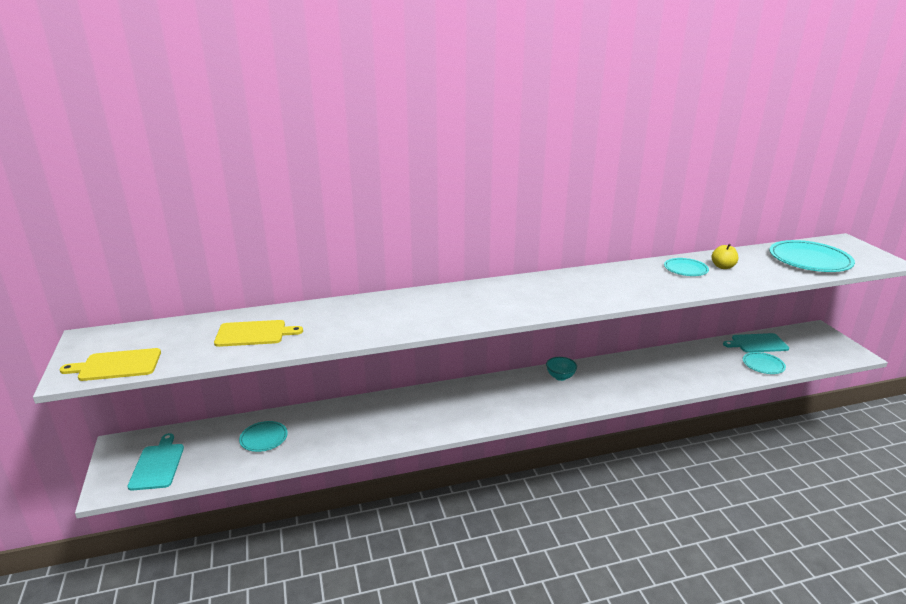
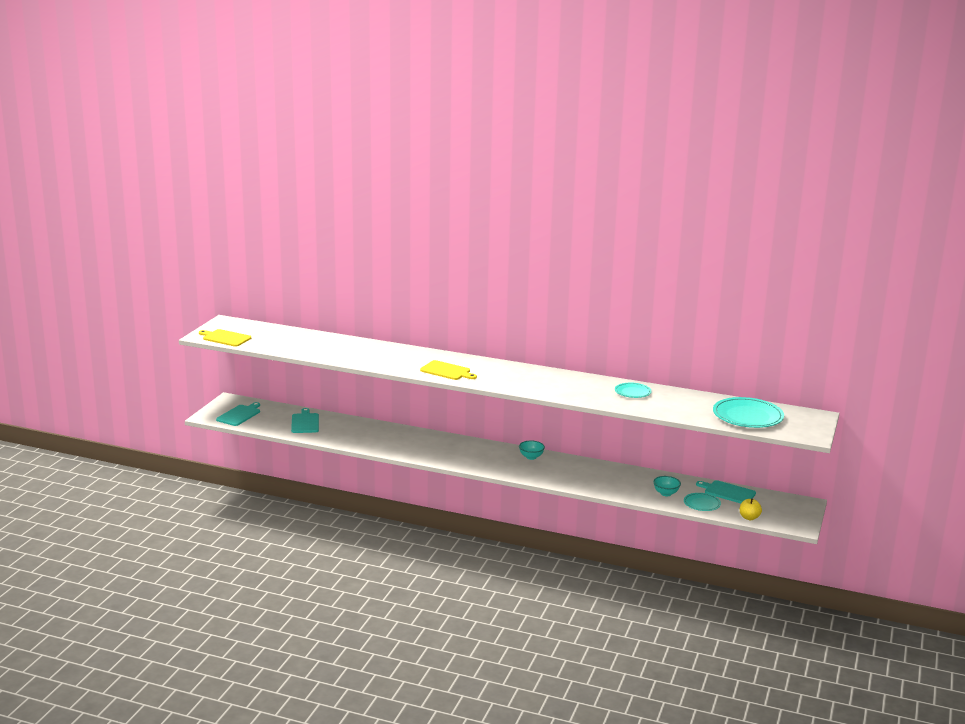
camera: 35 degrees right, 5 degrees down
(254, 334) = (305, 344): yellow cutting board -> yellow cutting board (447, 371)
(264, 438) = (305, 422): turquoise plate -> turquoise cutting board
(723, 267) = (665, 399): yellow apple -> yellow apple (749, 518)
(723, 367) = (666, 493): none -> turquoise bowl

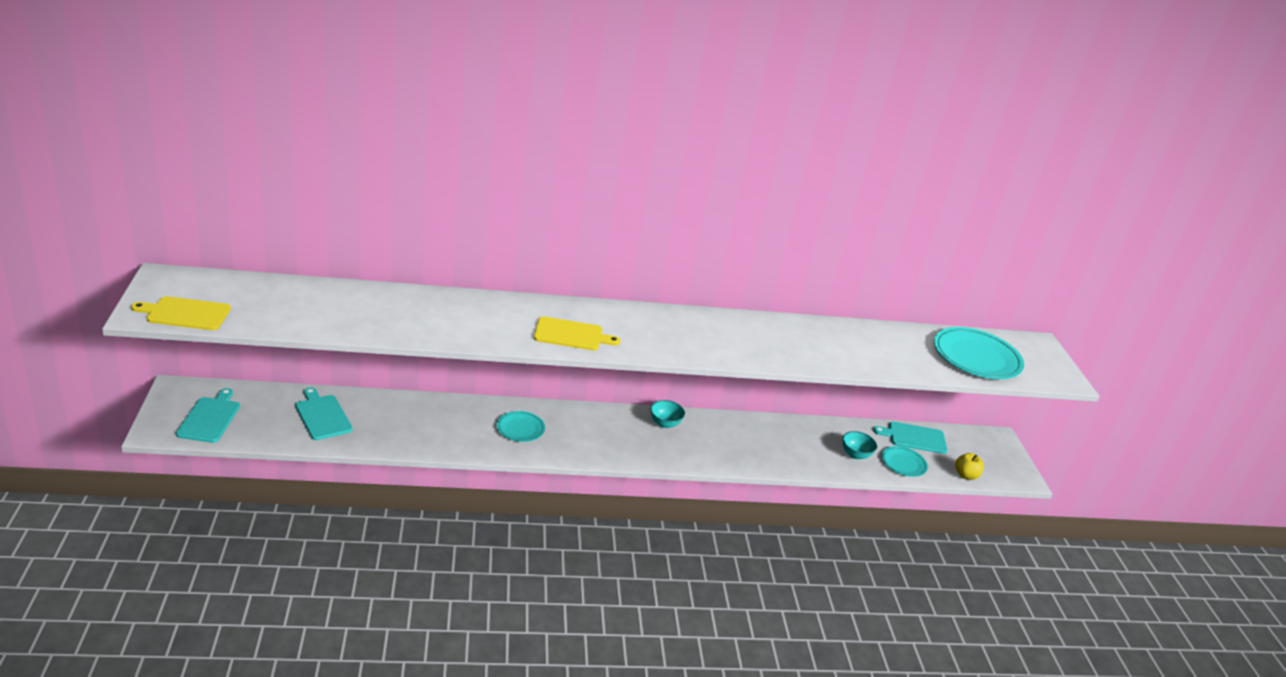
camera: 30 degrees left, 10 degrees up
(632, 392) = (824, 337): turquoise plate -> turquoise plate (520, 428)

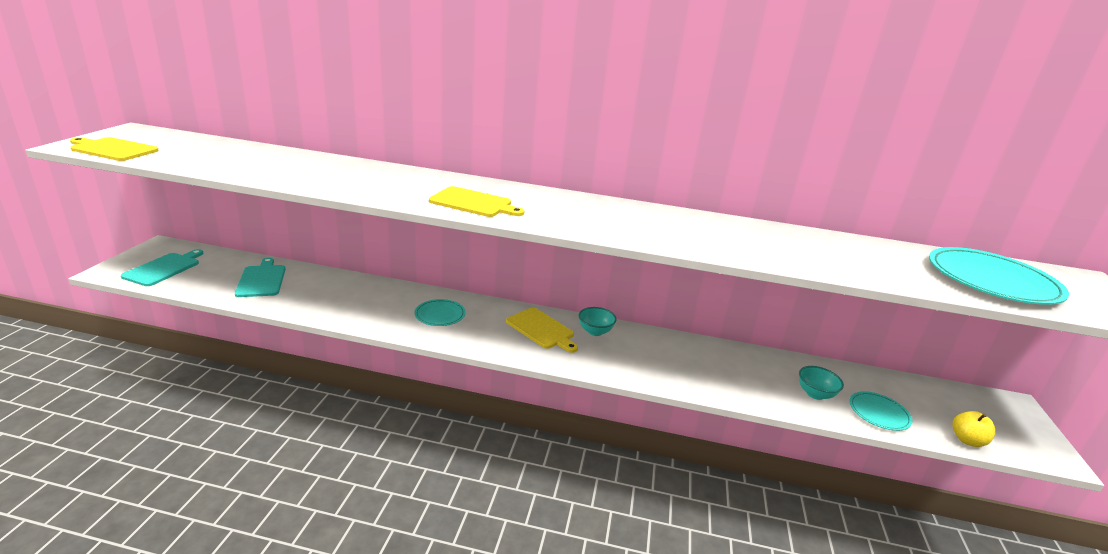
camera: 20 degrees right, 5 degrees down
(618, 429) = (541, 329): none -> yellow cutting board
(914, 437) = (896, 387): turquoise cutting board -> none

